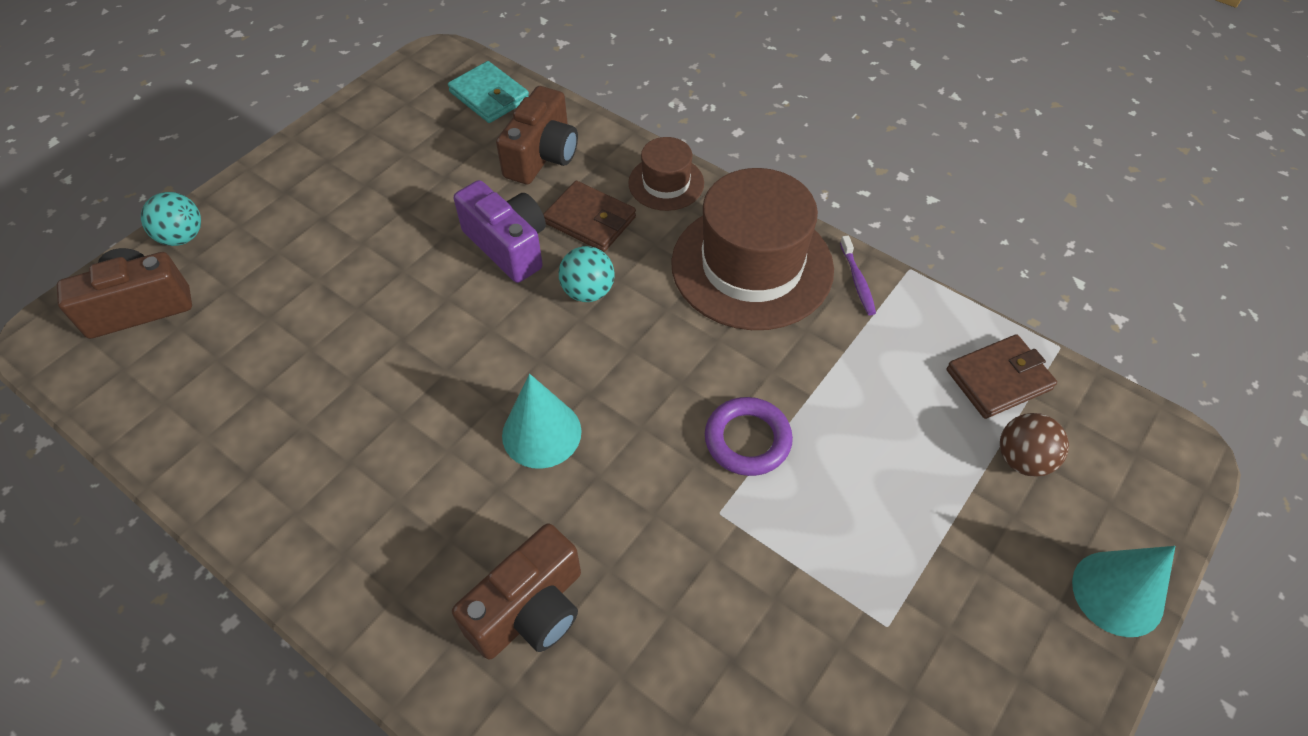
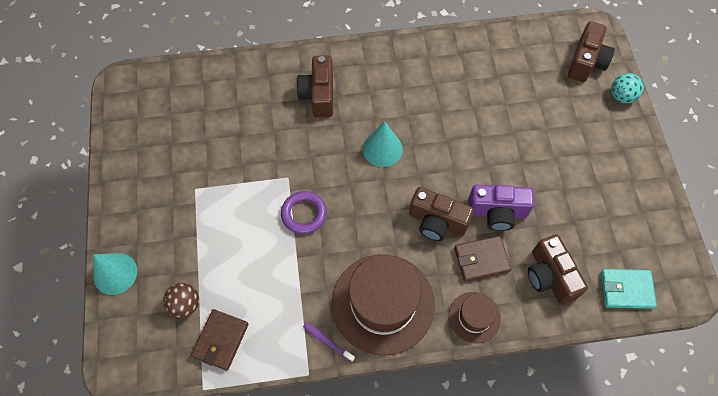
camera: 135 degrees right, 10 degrees up
(588, 291) = (437, 222): turquoise ball -> brown camera

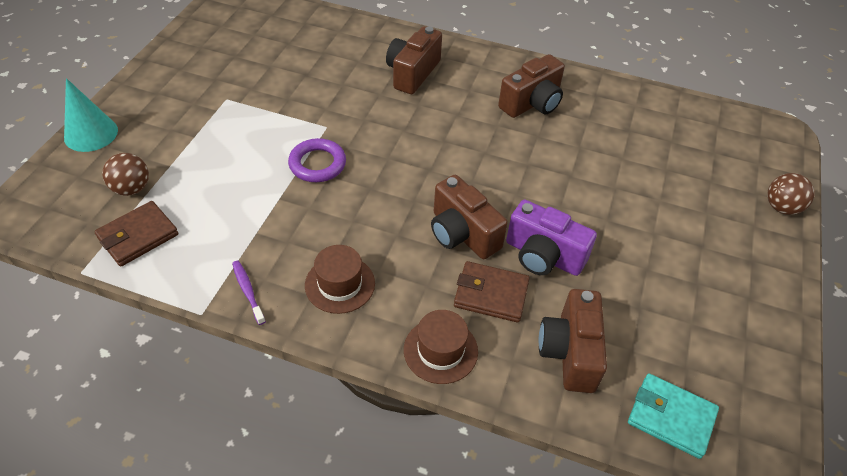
camera: 25 degrees right, 15 degrees down
(382, 149) = (447, 143): turquoise cone -> none
(383, 303) = (340, 284): brown hat -> brown hat, size x0.50
(586, 62) = (751, 158): brown camera -> brown camera (532, 103)
(621, 96) = (781, 207): turquoise ball -> brown ball

